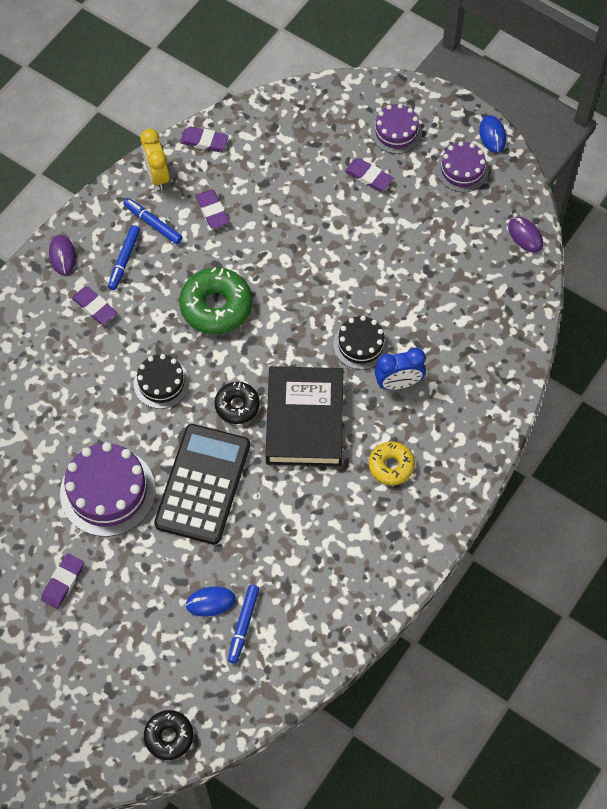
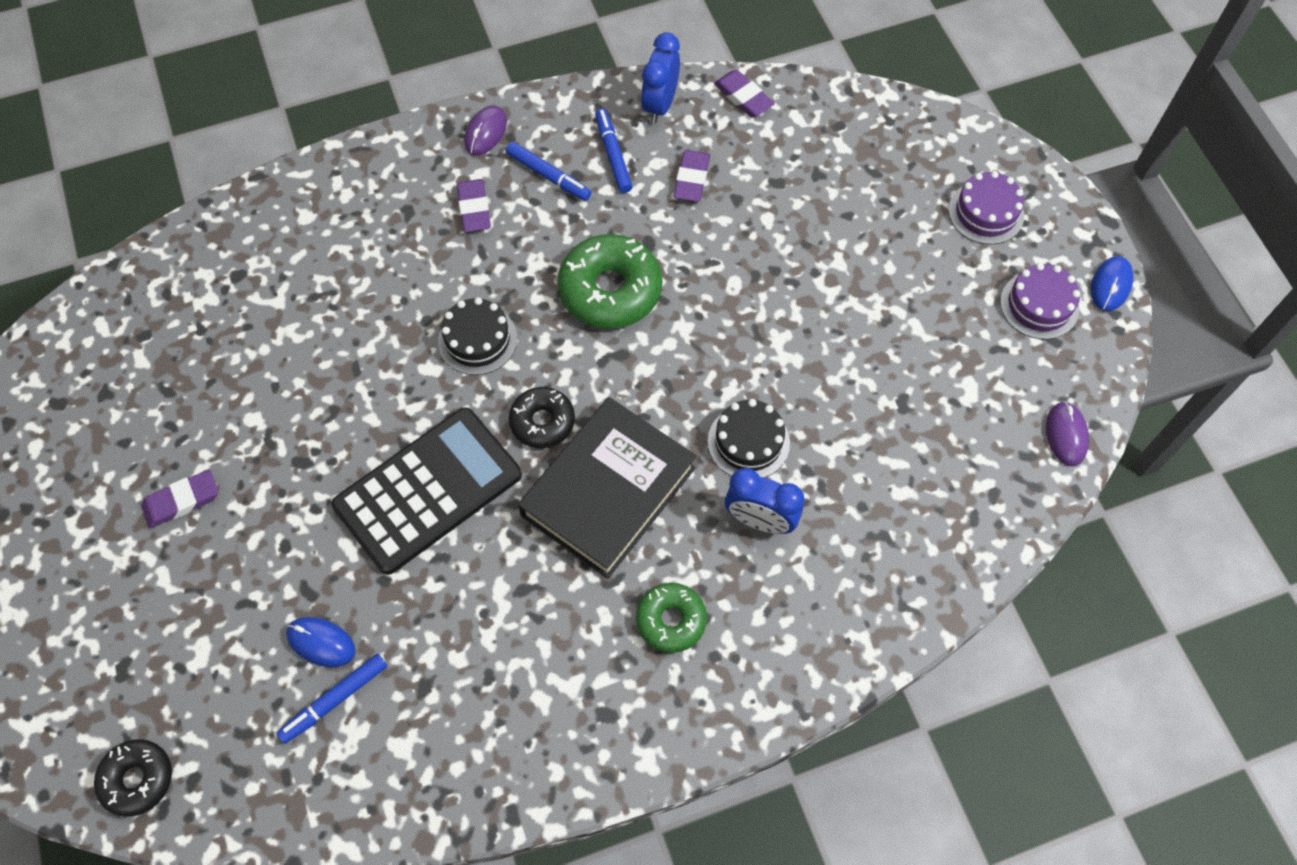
camera: 35 degrees right, 0 degrees up
(107, 491) = (316, 427): purple cake -> none
(124, 260) = (548, 176): blue marker -> blue marker turned 105 degrees counterclockwise
(157, 175) = (660, 105): yellow clock -> blue clock
(368, 176) = (911, 246): purple eraser -> none
(391, 466) = (671, 620): yellow donut -> green donut

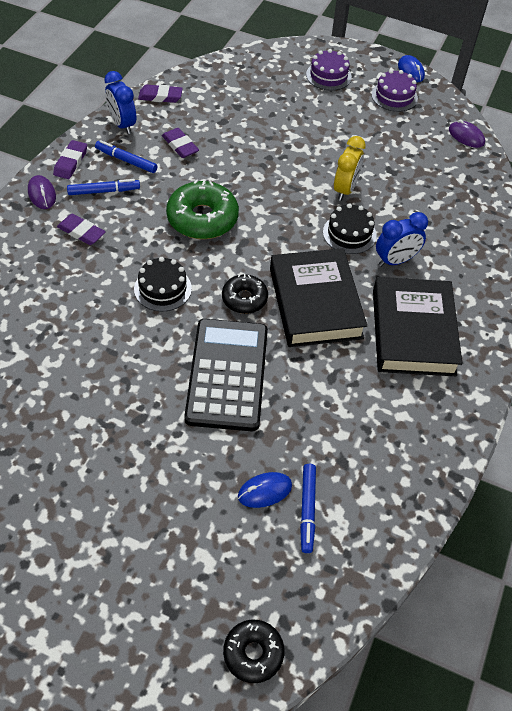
camera: 50 degrees left, 10 degrees down
(182, 501) = (92, 496): purple eraser -> purple eraser (70, 162)
(671, 620) = (413, 332): green donut -> black book
(813, 382) = (345, 189): none -> yellow clock

